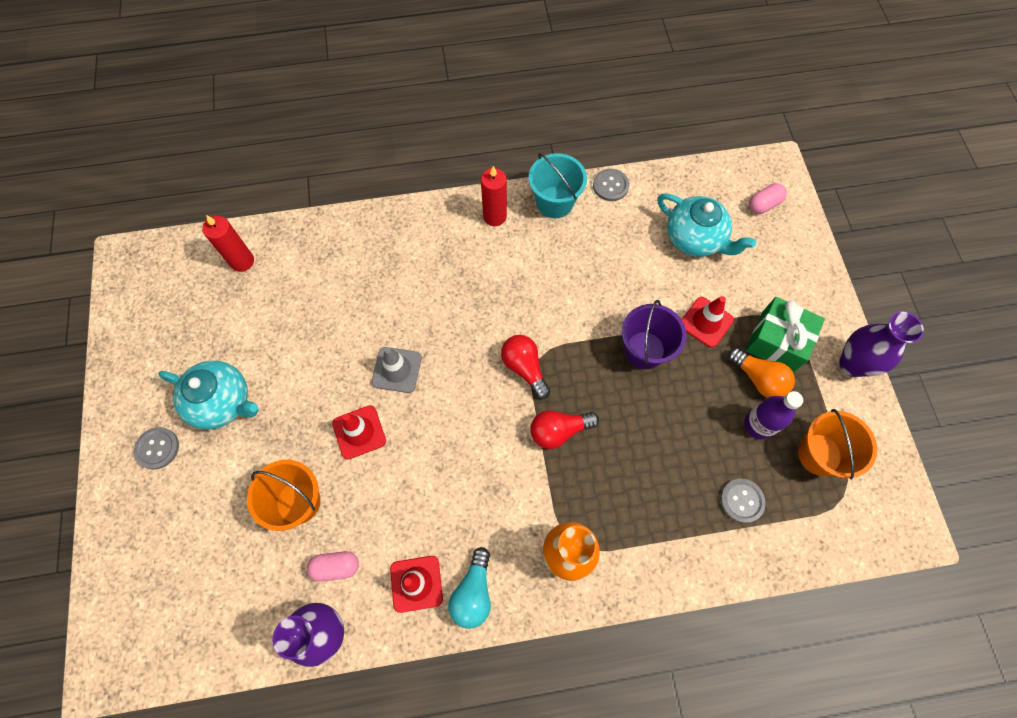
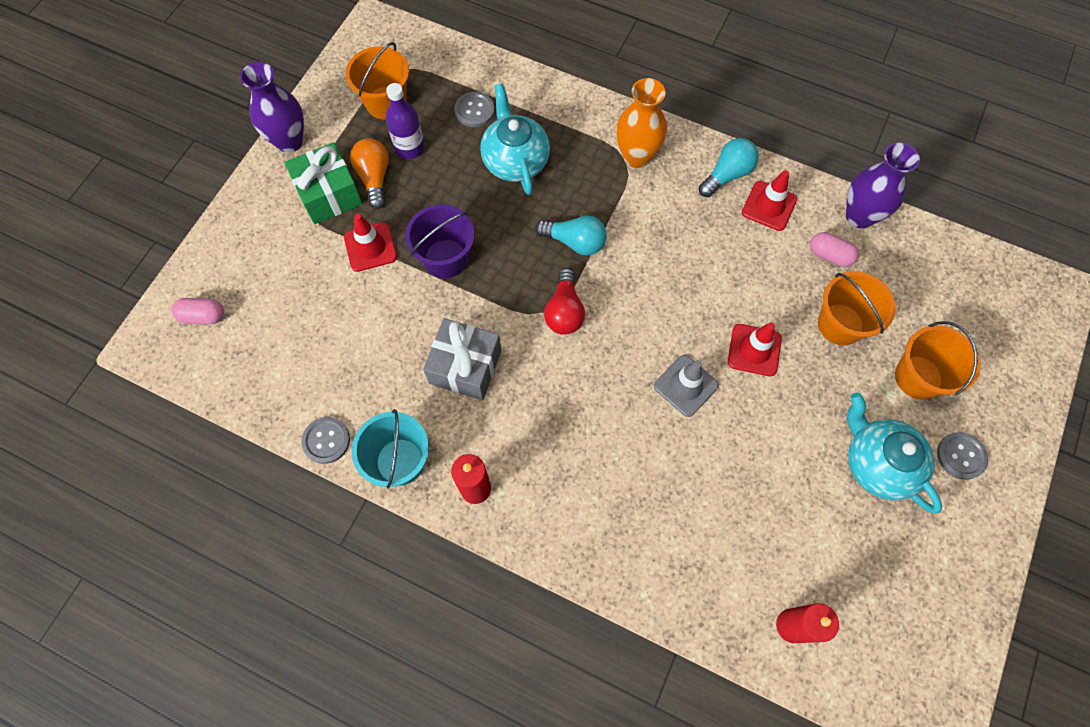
camera: 145 degrees left, 0 degrees up
(213, 495) = (918, 377): none -> orange bucket
(559, 431) = (575, 242): red light bulb -> turquoise light bulb
(563, 283) = (465, 367): none -> grey gift
(695, 238) = (301, 327): turquoise teapot -> turquoise teapot (515, 160)

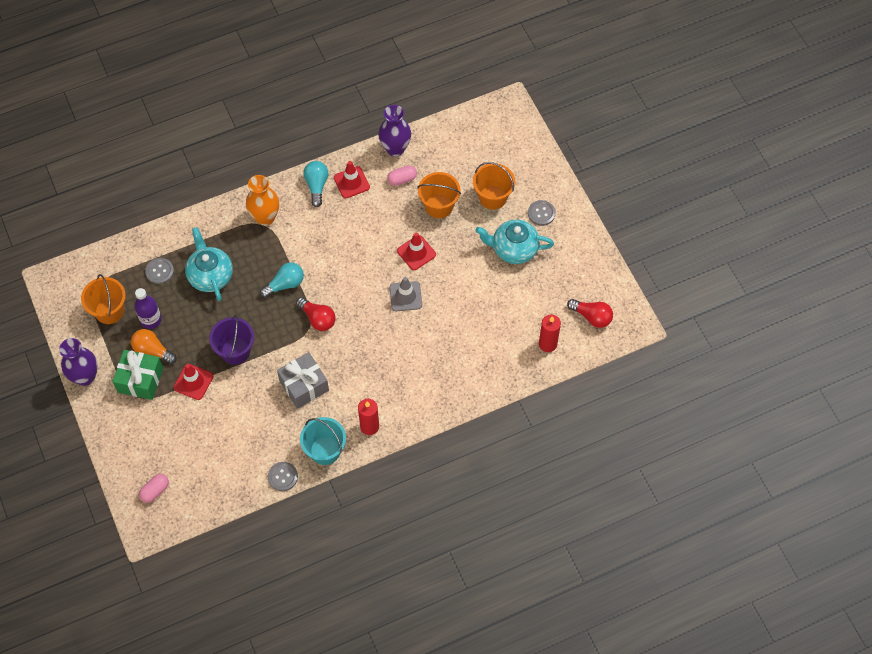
camera: 50 degrees left, 5 degrees down
(515, 160) = (210, 275): turquoise teapot -> turquoise teapot turned 45 degrees clockwise
(889, 654) = (591, 317): none -> red light bulb

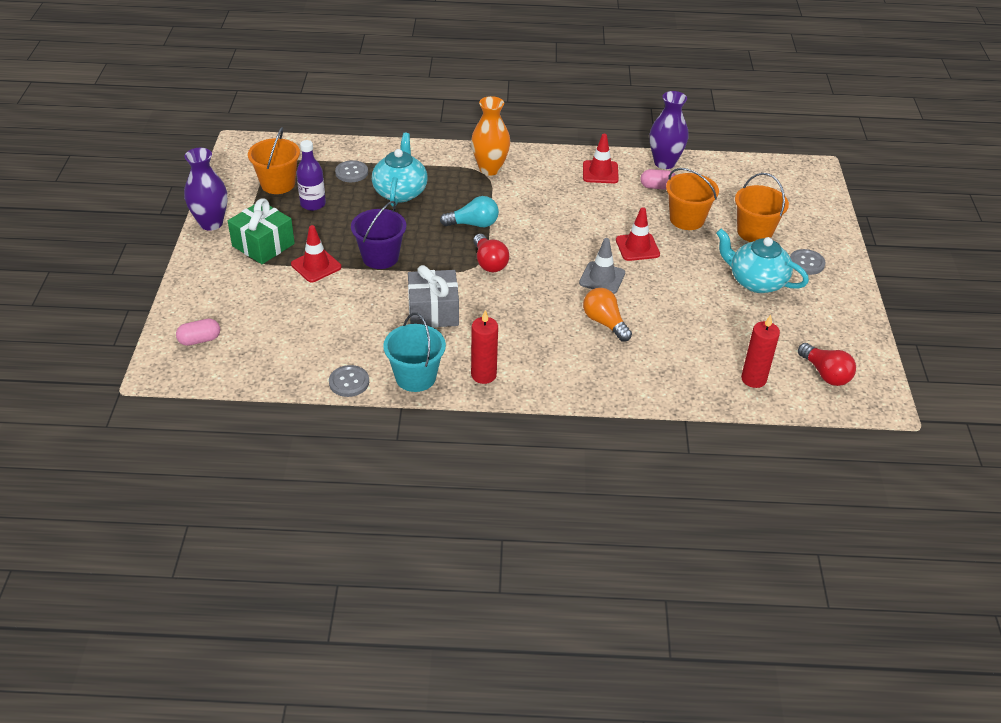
camera: 25 degrees right, 20 degrees down
(153, 350) = (295, 227): orange light bulb -> orange light bulb (605, 323)
(316, 186) = (561, 163): turquoise light bulb -> none

